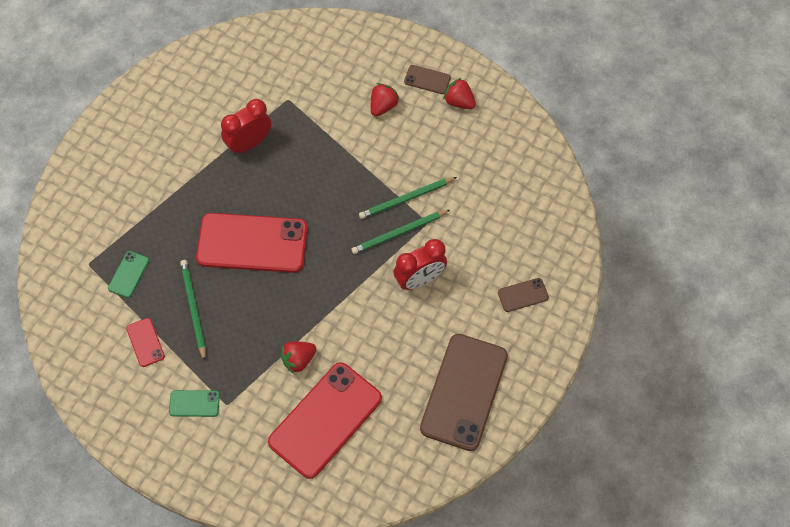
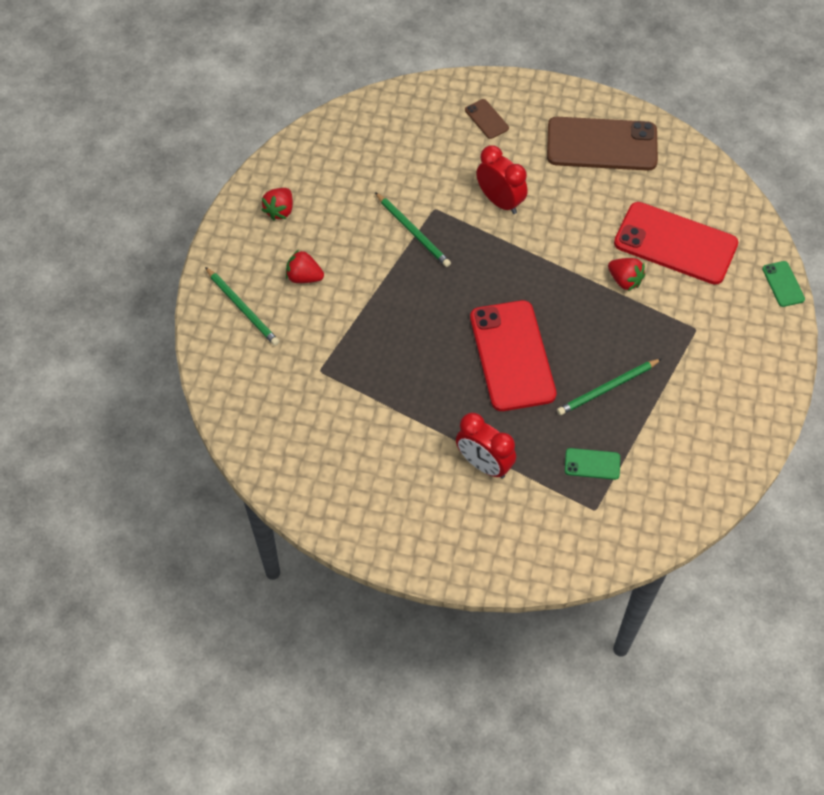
camera: 105 degrees left, 5 degrees down
(145, 342) = (662, 422): red phone -> none
(194, 403) = (707, 357): green phone -> green phone (783, 284)
(249, 143) = (389, 393): red clock -> red clock (484, 464)
(399, 233) = (454, 229): green pencil -> green pencil (242, 308)
(427, 80) = (258, 245): brown phone -> none

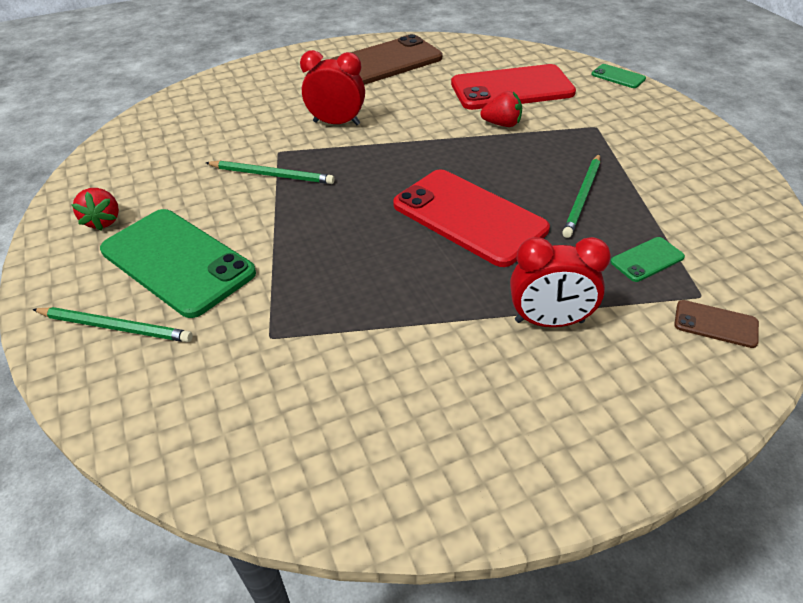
camera: 35 degrees left, 15 degrees down
(304, 277) = (177, 261): red strawberry -> green phone
(486, 119) = (271, 83): brown phone -> brown phone (715, 324)

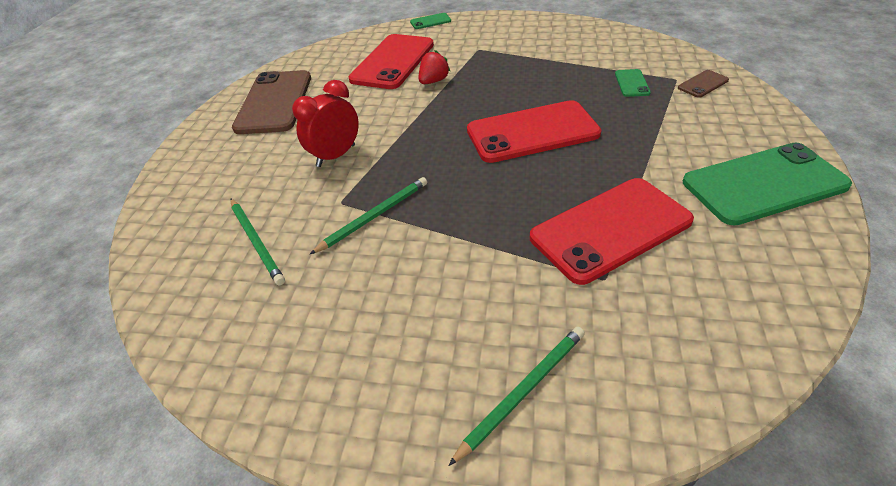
camera: 55 degrees left, 0 degrees up
(103, 221) = (327, 366): red strawberry -> none
(177, 261) = (453, 317): green phone -> green phone (763, 184)
(345, 321) = (610, 229): none -> red phone
(549, 321) = (667, 138): red clock -> none
(582, 197) = (551, 81): green pencil -> green pencil (256, 242)

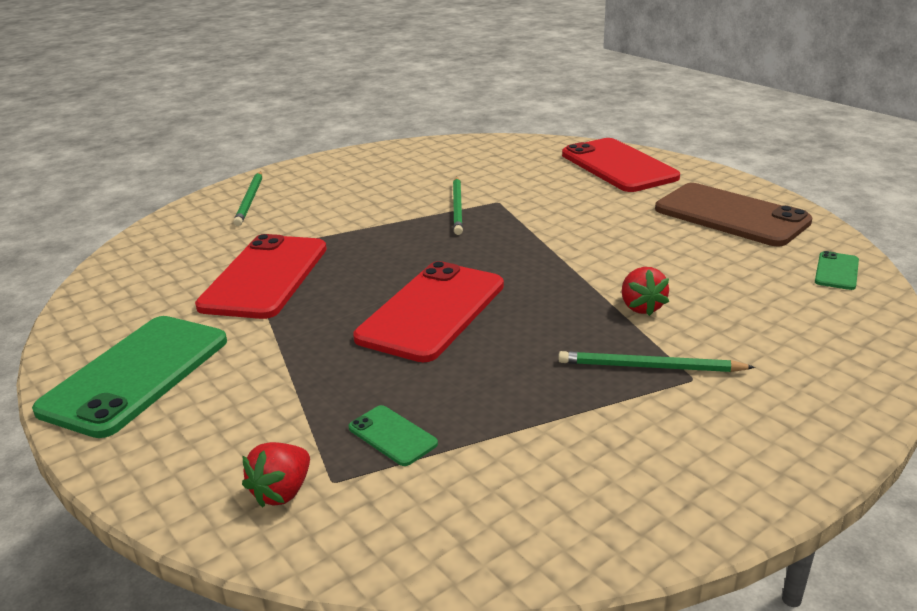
camera: 130 degrees right, 15 degrees down
(256, 242) = (505, 170): green pencil -> green pencil (649, 367)
(336, 156) = (569, 216): red clock -> none
(393, 62) = (744, 303): red phone -> red phone (618, 166)
(430, 21) = (879, 389): green phone -> green phone (836, 271)
(703, 84) = (282, 492): brown phone -> red strawberry

